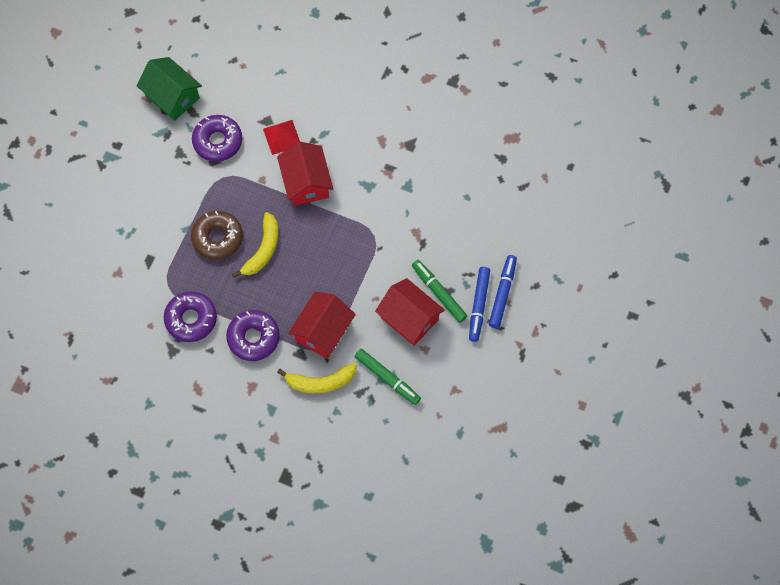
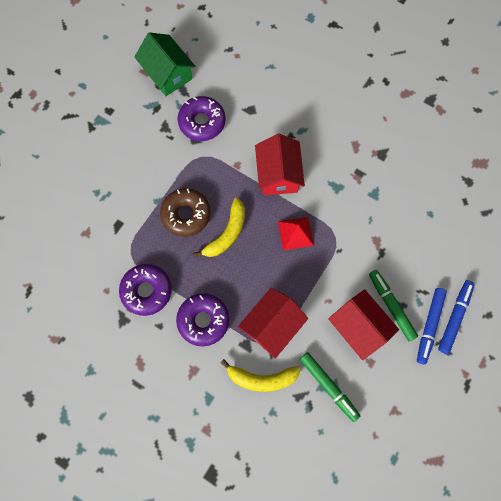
camera: 10 degrees right, 5 degrees up
(282, 137) = (262, 127): red pyramid -> red pyramid (295, 233)

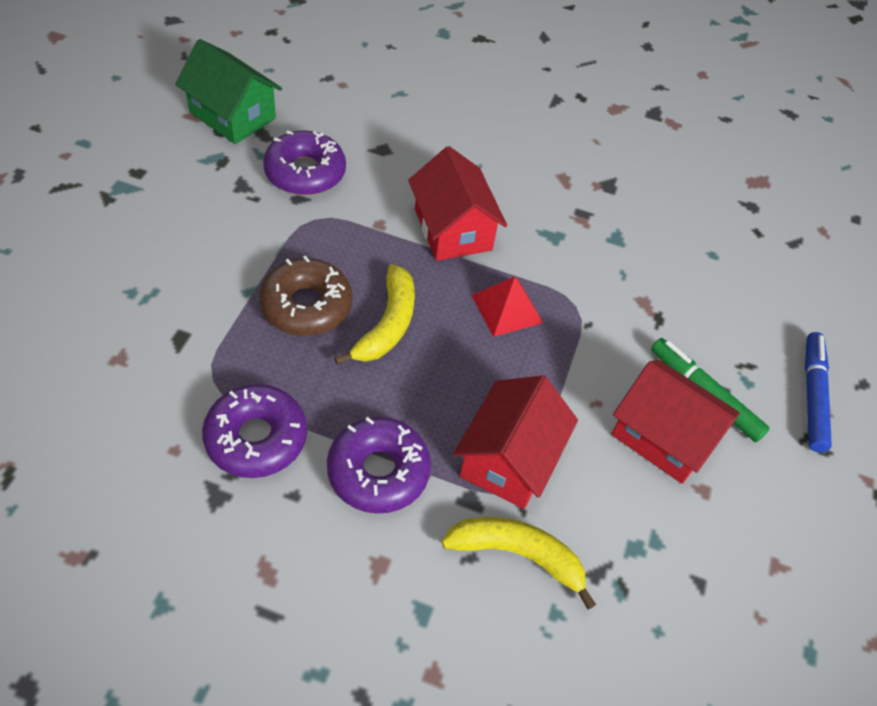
camera: 20 degrees left, 20 degrees down
(262, 378) = (517, 555): yellow banana -> yellow banana turned 150 degrees counterclockwise
(328, 386) = (645, 545): green marker -> none
(429, 326) = (778, 415): blue marker -> none

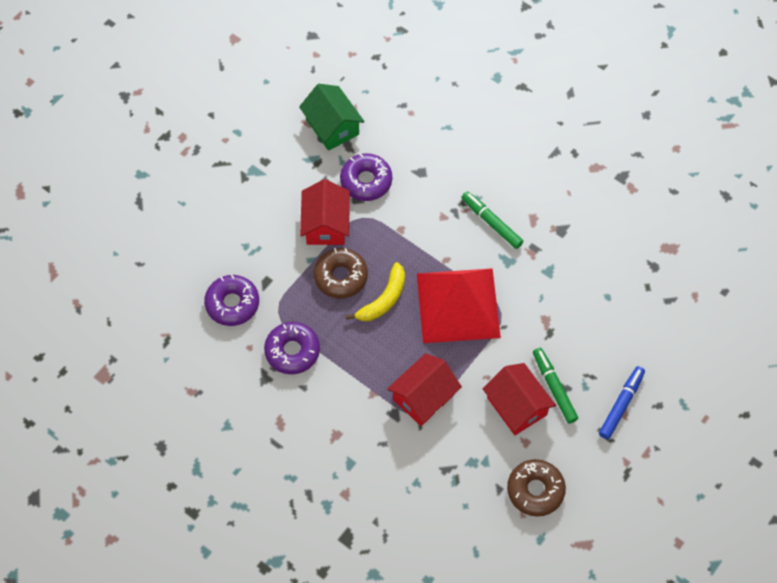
camera: 25 degrees right, 10 degrees up
(378, 471) = (350, 386): purple donut -> purple donut (232, 304)
(453, 229) = (445, 243): red house -> red house (326, 224)
(506, 308) = (458, 305): red pyramid -> red pyramid, size x2.29
(509, 193) = (491, 223): none -> green marker
(517, 555) = (408, 448): yellow banana -> none
(759, 567) = (535, 490): none -> brown donut

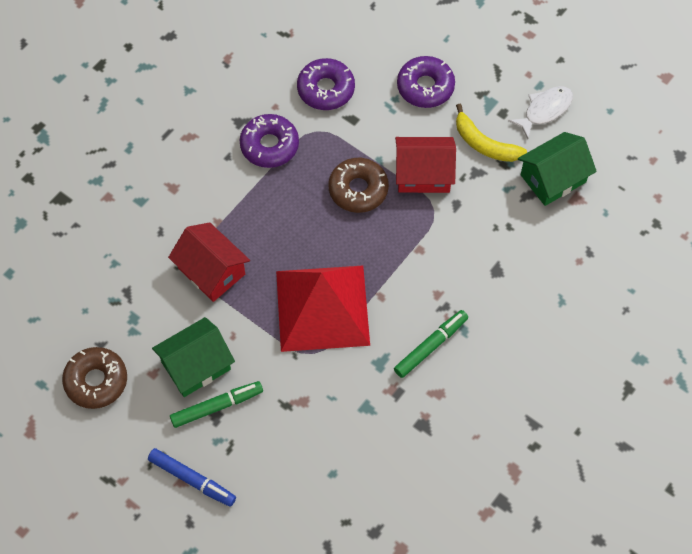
camera: 90 degrees right, 0 degrees up
(263, 129) = (545, 110): none -> white fish
(366, 181) = (481, 214): purple donut -> purple donut (425, 87)
(383, 299) = (330, 232): yellow banana -> yellow banana (484, 144)
(516, 406) = (196, 365): red house -> green house

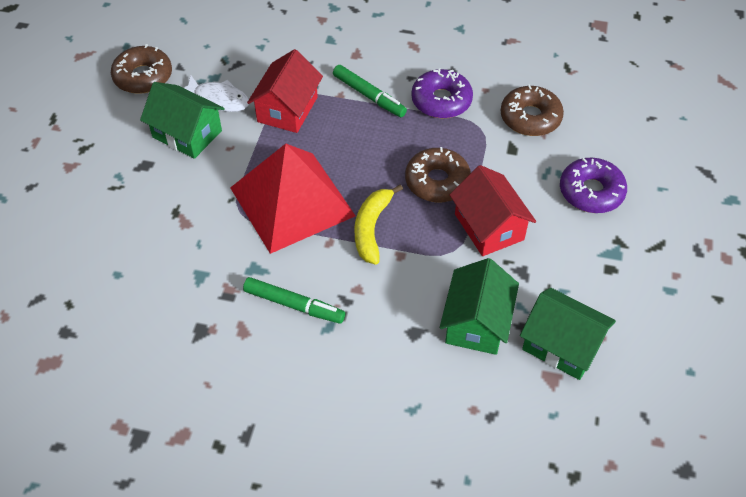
camera: 65 degrees right, 10 degrees down
(192, 479) = (73, 173): blue marker -> none
(217, 406) = (152, 163): green marker -> green marker (369, 96)
(326, 89) = (530, 118): purple donut -> brown donut
(484, 144) = (560, 266): yellow banana -> yellow banana (371, 228)
(508, 225) = (476, 323): none -> green house
(545, 110) = (642, 306): white fish -> white fish (218, 99)

